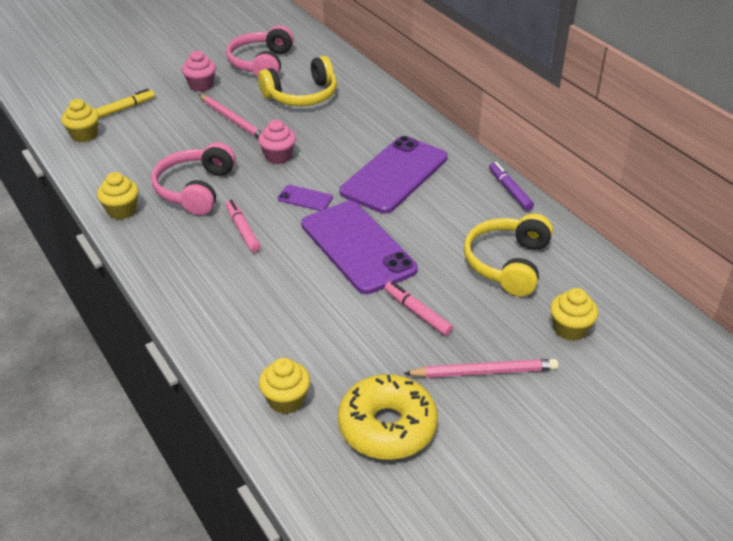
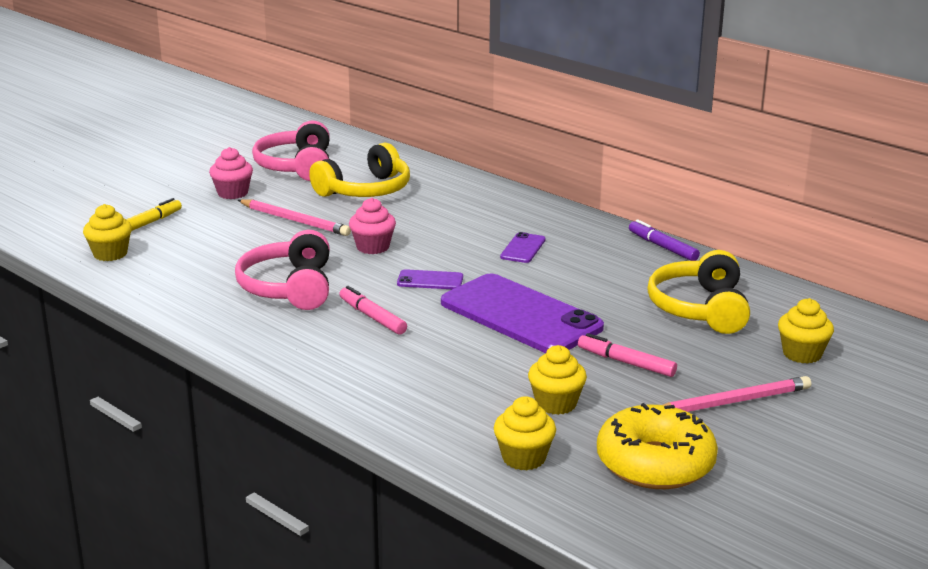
camera: 15 degrees left, 15 degrees down
(121, 210) = (207, 317): yellow cupcake -> yellow cupcake (556, 404)
(394, 175) = (523, 248): purple phone -> purple phone, size x0.42

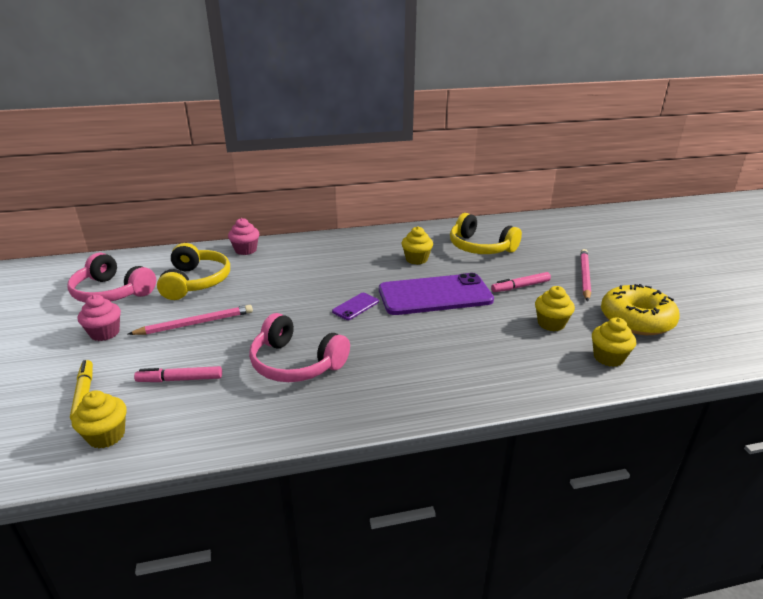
camera: 55 degrees left, 5 degrees up
(372, 317) = (380, 345): pink marker -> pink marker (180, 379)
(373, 247) = (282, 309): pink cupcake -> pink cupcake (246, 250)
(523, 248) = (353, 264): purple phone -> none
(662, 247) = (402, 230): purple marker -> none
(802, 354) = (549, 243): yellow cupcake -> yellow cupcake (416, 259)

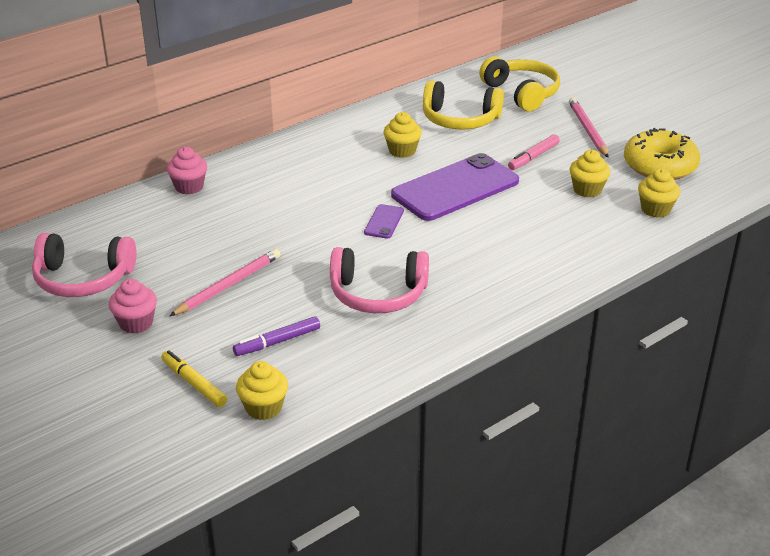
camera: 25 degrees left, 5 degrees up
(180, 379) = (277, 342): pink marker -> purple marker
(196, 282) = (172, 240): yellow headphones -> yellow headphones (521, 93)

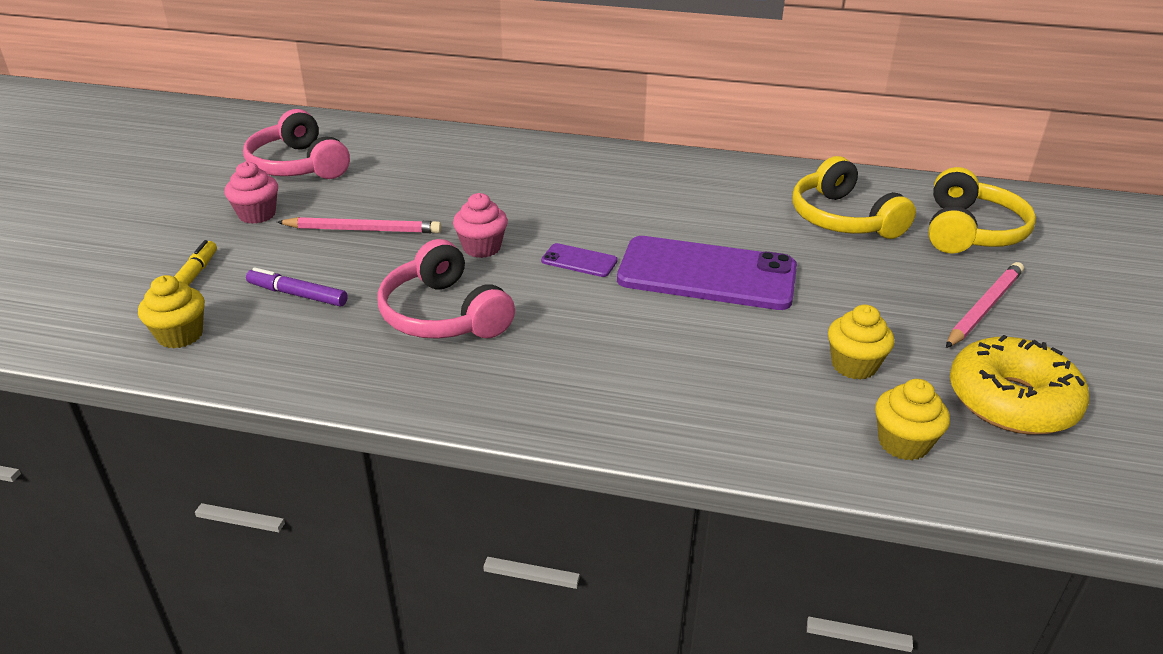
camera: 50 degrees right, 0 degrees up
(189, 187) = (495, 146): pink cupcake -> pink cupcake (482, 248)
(384, 222) = (579, 261): purple phone -> purple phone turned 45 degrees clockwise
(402, 151) = (724, 214): yellow cupcake -> none
(533, 157) = (855, 296): pink marker -> none

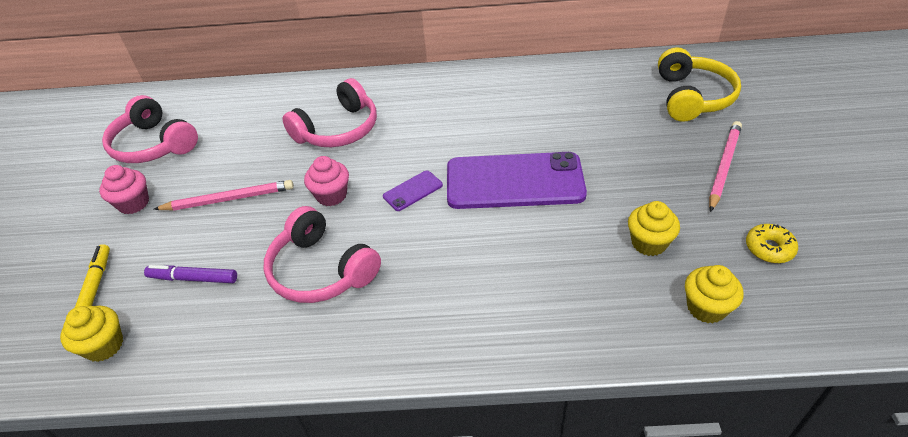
camera: 10 degrees left, 10 degrees up
(513, 187) = (338, 129): none -> pink headphones
(579, 261) = (413, 191): purple phone -> purple phone turned 45 degrees counterclockwise
(843, 219) = (598, 105): yellow headphones -> none
(1011, 401) = (769, 248): yellow donut -> yellow donut, size x0.50

